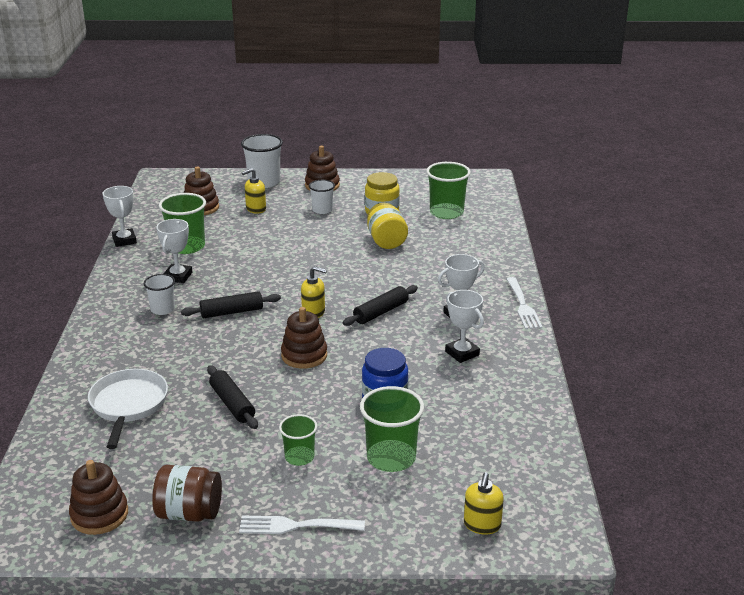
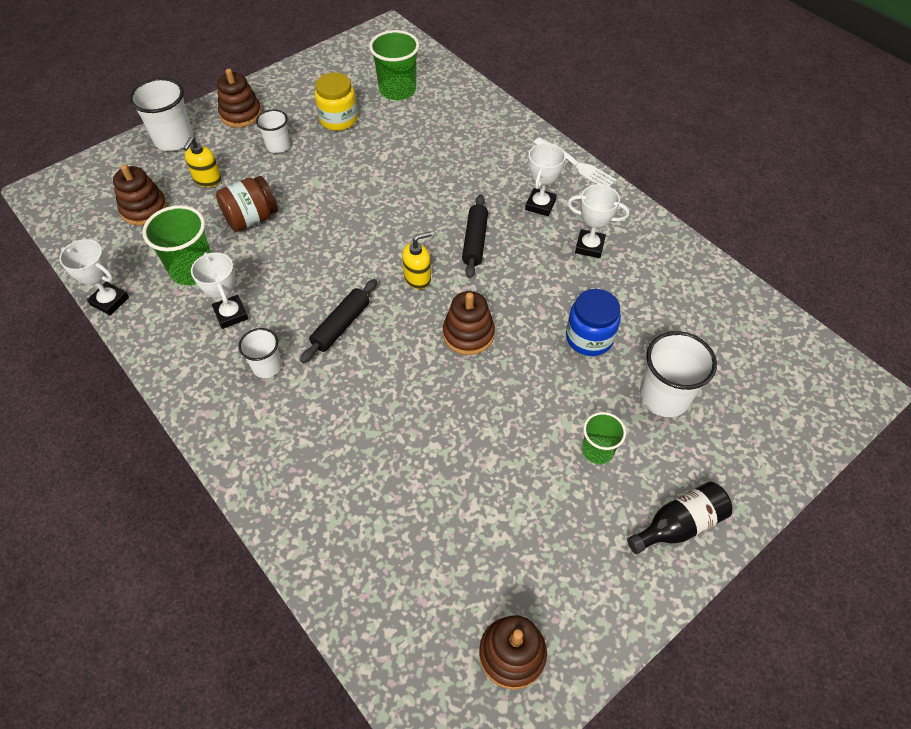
camera: 40 degrees left, 25 degrees up
(128, 405) = (379, 507): white pan -> none
(189, 513) = (584, 584): brown jar -> brown jar (251, 219)
(232, 404) = (473, 434): black rolling pin -> none
(296, 526) = (679, 525): white fork -> black bottle
(386, 241) = (383, 153): yellow jar -> none
(391, 458) = (664, 397): green cup -> white cup
(482, 525) = (796, 414): yellow soap dispenser -> none

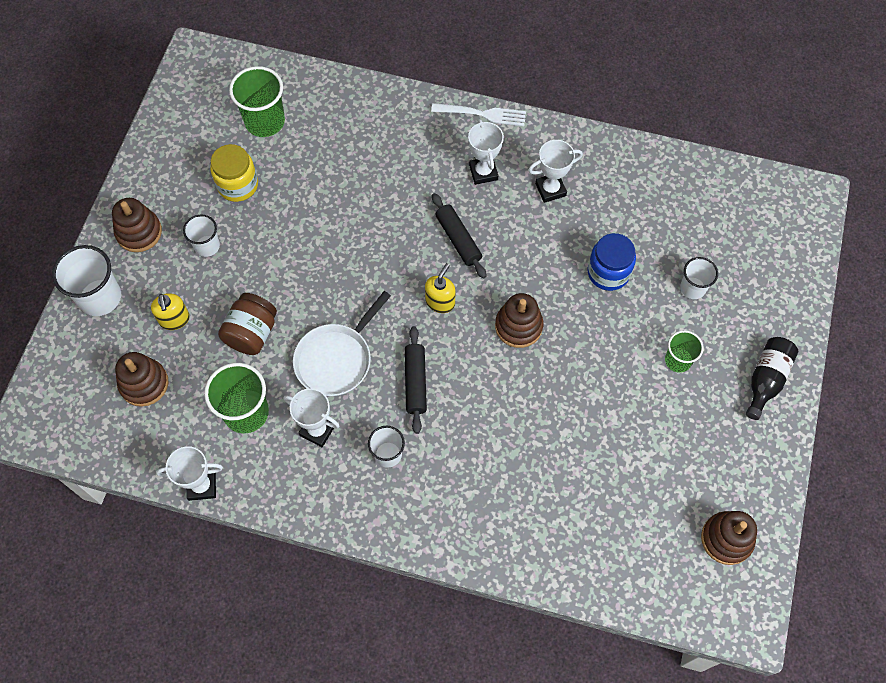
camera: 35 degrees left, 10 degrees up
(295, 272) = (336, 359): none -> white pan
(664, 397) = (693, 288): white cup -> white cup, size x0.60

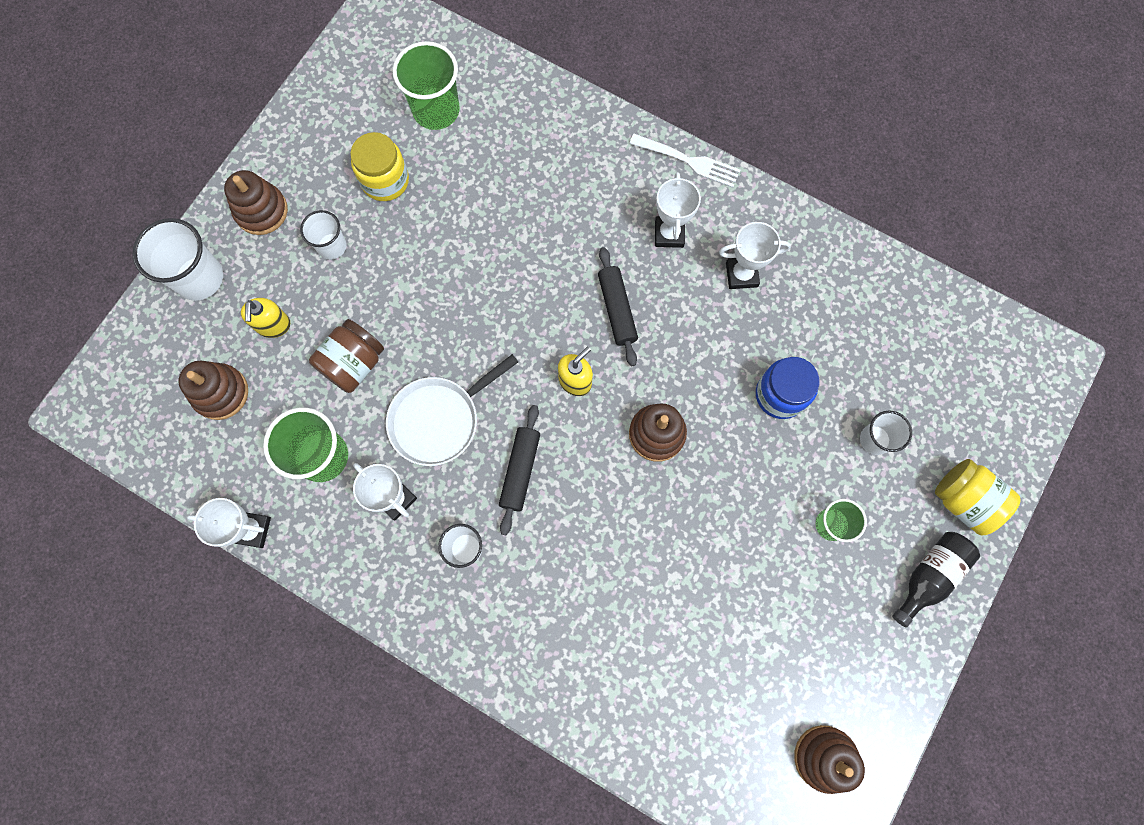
camera: 15 degrees right, 10 degrees up
(775, 316) = (963, 500): none -> yellow jar

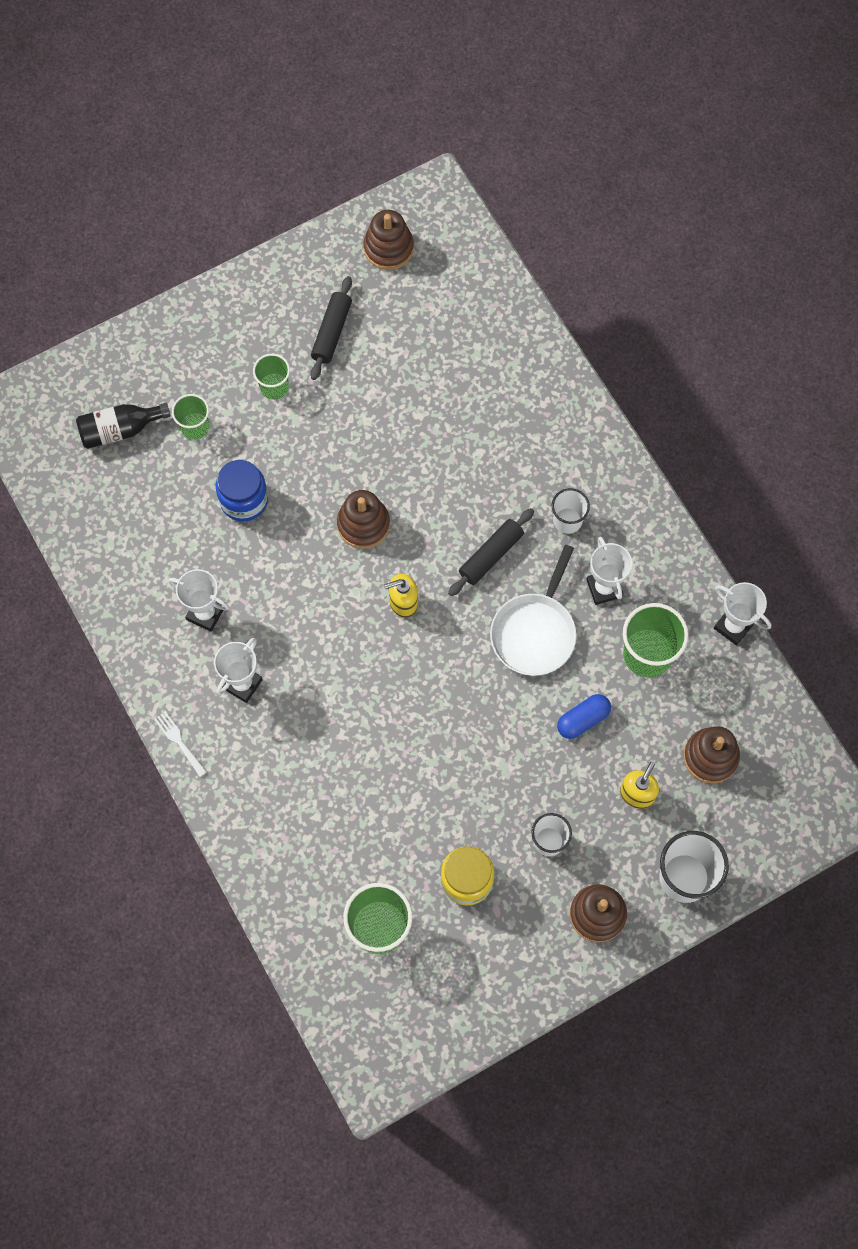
camera: 150 degrees left, 5 degrees down
(354, 363) = (583, 719): brown jar -> blue capsule
(439, 419) = (534, 632): white pan -> white pan turned 120 degrees clockwise
(617, 309) = (330, 642): black rolling pin -> black rolling pin (331, 332)
(689, 161) = (179, 742): white fork -> white fork, size x0.65
(875, 439) = (195, 427): white cup -> green cup
(929, 576) = (228, 316): black bottle -> black bottle (120, 430)
(963, 500) = (161, 350): yellow jar -> none

